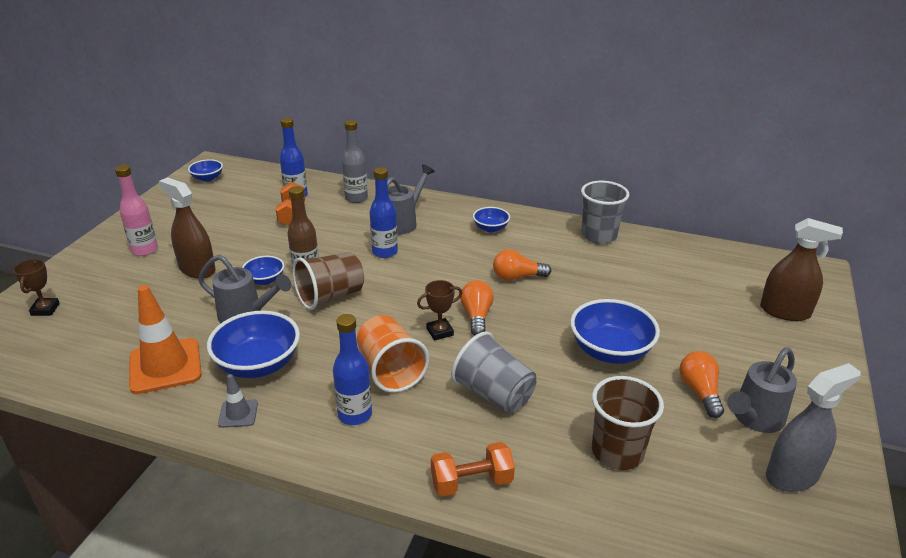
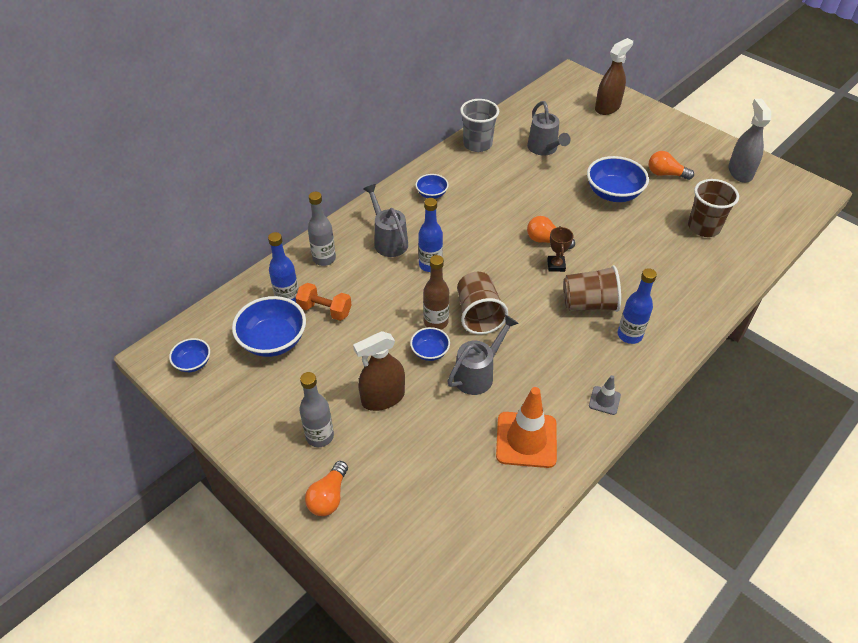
camera: 65 degrees left, 15 degrees up
(45, 309) = (389, 530): brown trophy -> none
(144, 250) = (320, 436): pink bottle -> grey bottle
(258, 364) = (550, 378): blue bowl -> blue bowl (273, 341)
(390, 370) = (589, 304): orange cup -> brown cup
(471, 482) = (709, 297): orange dumbbell -> none
(493, 394) = (634, 261): grey cup -> none
(517, 277) = (508, 204): orange light bulb -> orange light bulb (329, 497)
(755, 418) = (694, 164): grey watering can -> grey watering can (544, 149)

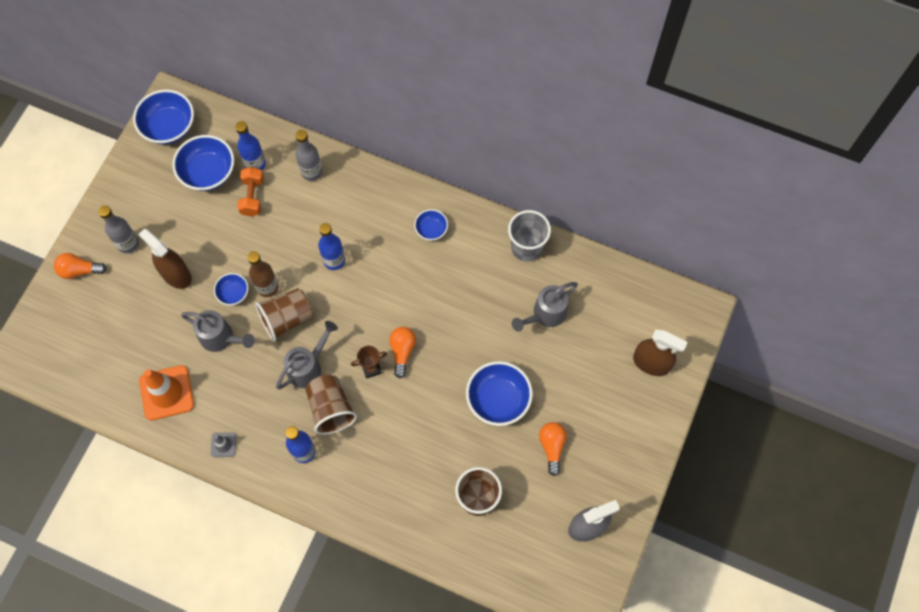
camera: 70 degrees right, 20 degrees up
(193, 363) = (169, 127): blue bowl -> blue bowl, size x1.84
(388, 241) = (352, 215): grey watering can -> grey watering can (308, 367)

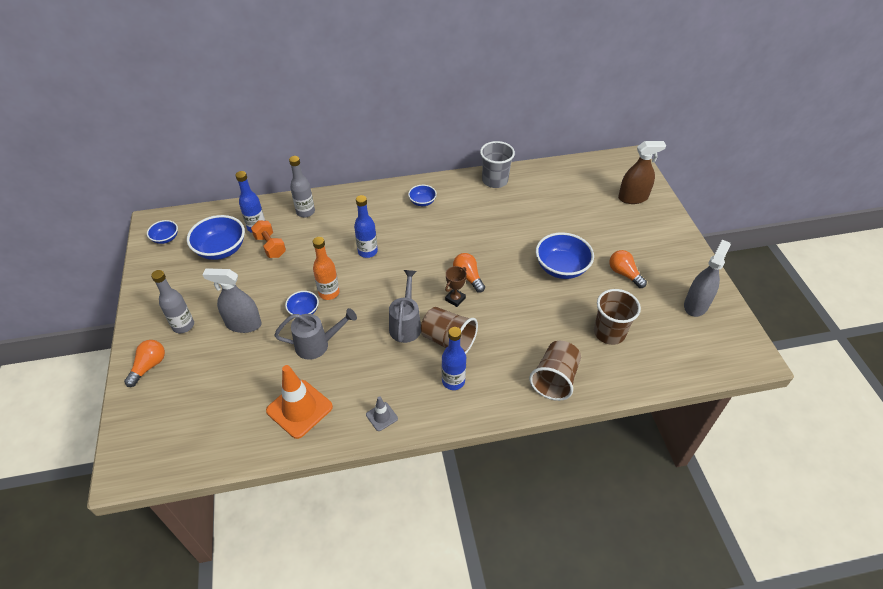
camera: 35 degrees left, 20 degrees down
(79, 270) = (149, 366): orange light bulb -> orange light bulb turned 150 degrees clockwise
(169, 127) = (166, 238): blue bowl -> blue bowl, size x0.54
(176, 274) = (243, 324): brown spray bottle -> grey spray bottle
(267, 287) = (329, 293): brown bottle -> orange bottle
(287, 319) = (362, 304): brown cup -> brown cup (555, 379)
(545, 314) = (543, 207): grey watering can -> none

